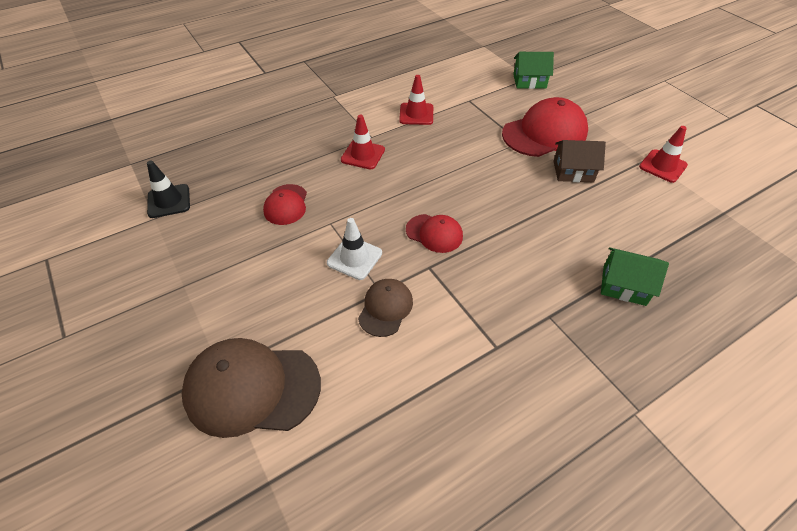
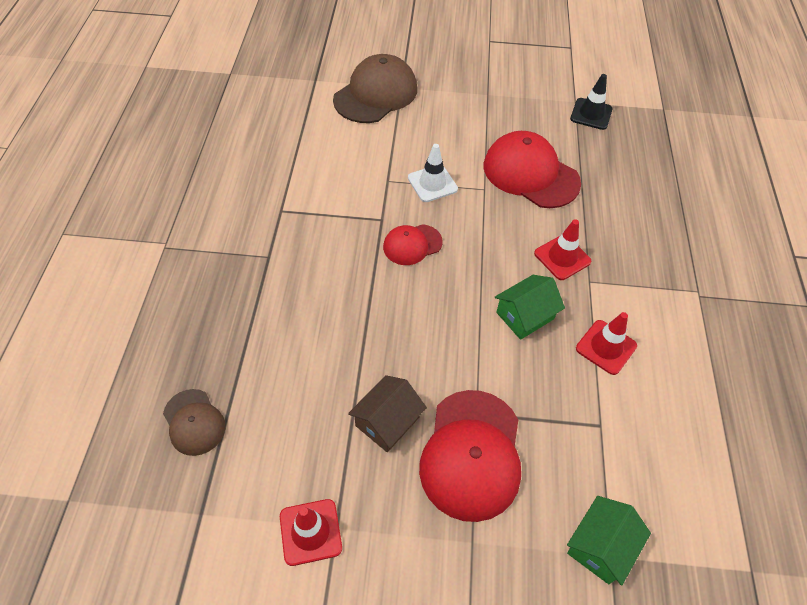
camera: 125 degrees right, 5 degrees up
(286, 204) = (530, 174): red cap -> red cap, size x1.82
(385, 308) = (370, 175): brown cap -> brown cap (194, 422)
(624, 285) = (237, 328): green house -> green house (525, 315)

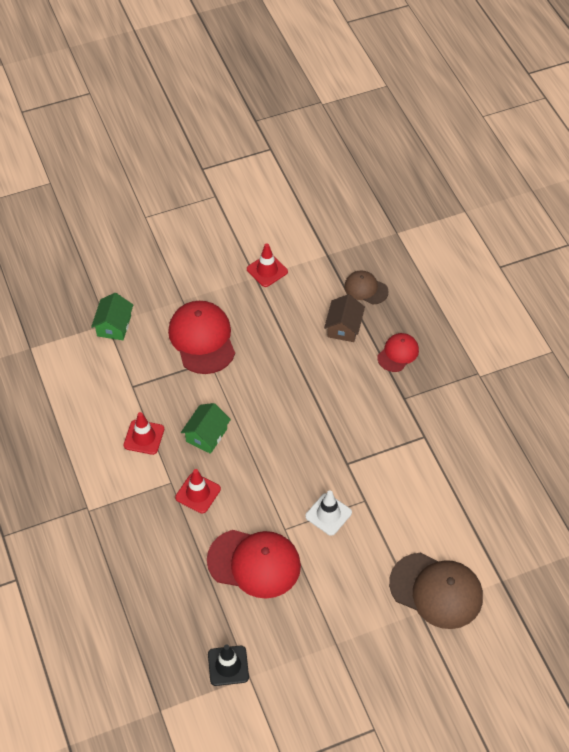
camera: 155 degrees right, 0 degrees up
(376, 94) = (436, 590): brown cap -> brown cap turned 75 degrees counterclockwise
(387, 421) = (259, 334): brown house -> brown house (344, 327)
(412, 245) = (312, 453): red cap -> red cap (398, 353)

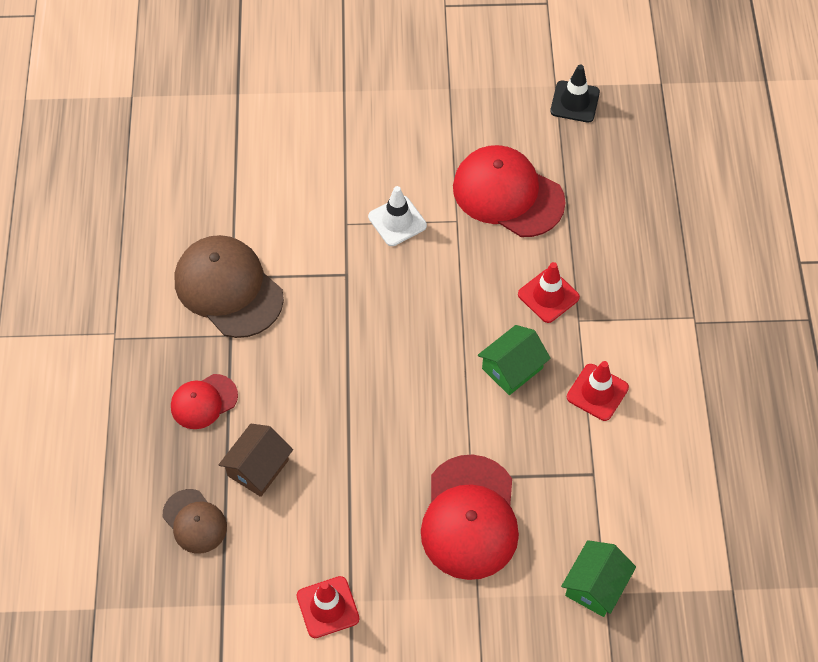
camera: 160 degrees left, 5 degrees up
(436, 590) = (314, 105): brown cap -> brown cap (228, 288)

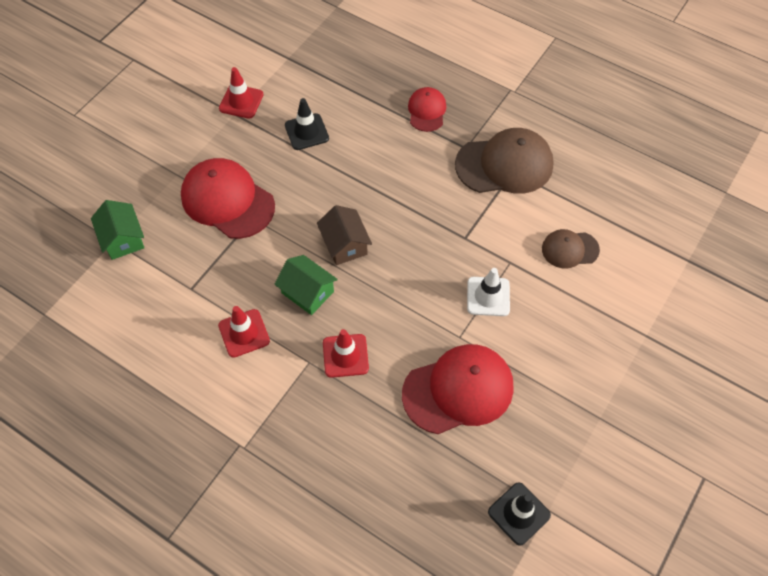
camera: 125 degrees right, 0 degrees up
(194, 521) = (349, 69): brown cap -> brown cap (570, 249)
(258, 468) = (357, 114): brown house -> brown house (345, 244)
(321, 503) = (306, 132): none -> black traffic cone
(512, 368) = (307, 292): green house -> green house turned 45 degrees counterclockwise

